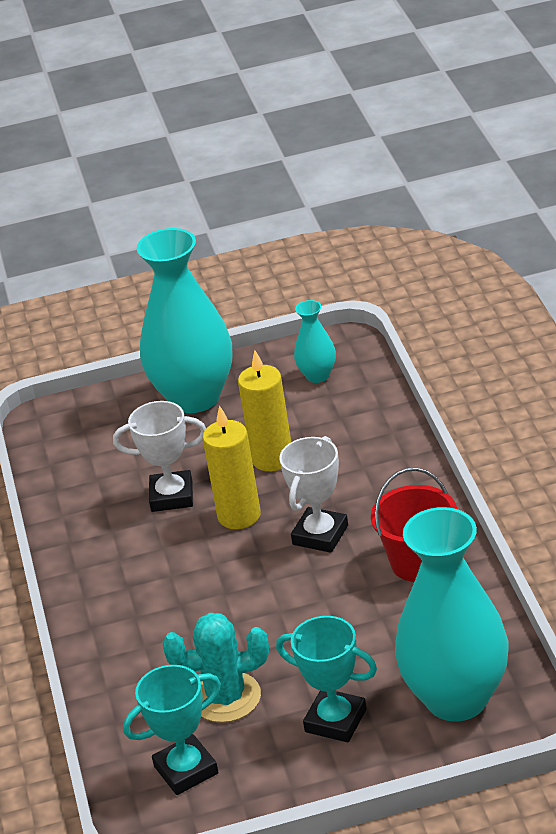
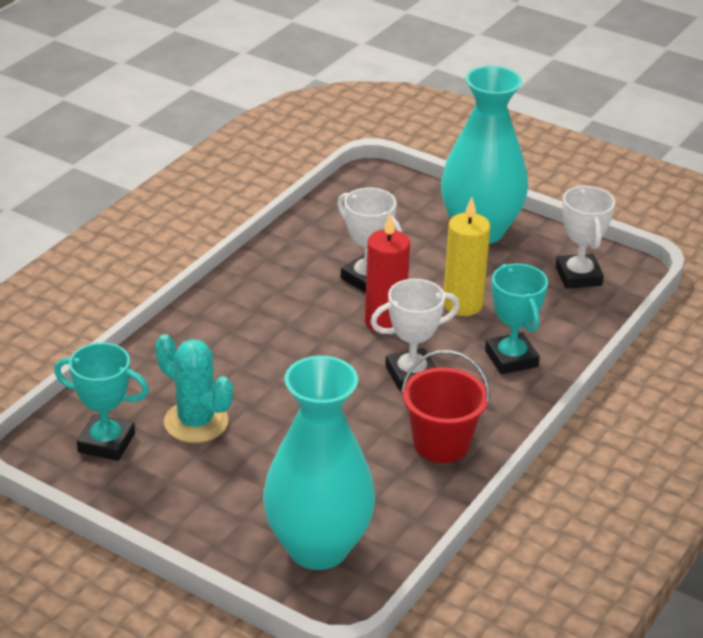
camera: 40 degrees right, 0 degrees up
(239, 516) = (385, 322): yellow candle -> red candle
(318, 375) = (578, 276): turquoise vase -> white trophy
(335, 720) = (229, 493): turquoise trophy -> turquoise trophy (511, 358)

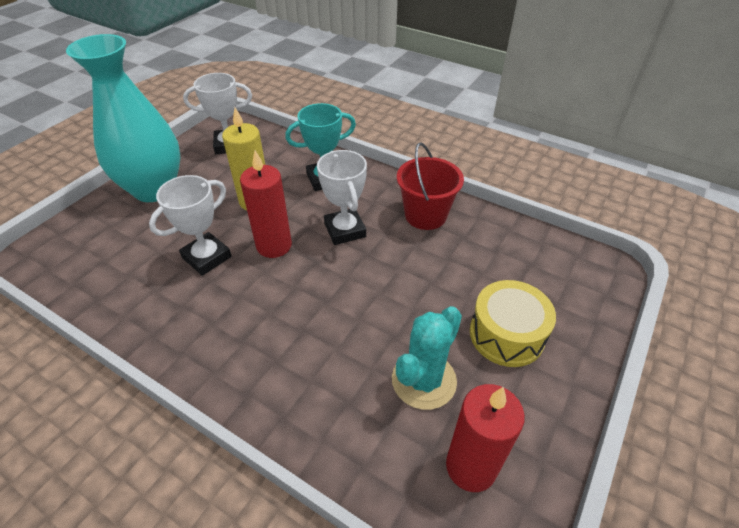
camera: 90 degrees left, 10 degrees up
(106, 443) = (471, 467): turquoise trophy -> red candle
(244, 488) = (506, 334): none -> yellow drum
(318, 548) = (560, 282): turquoise vase -> none

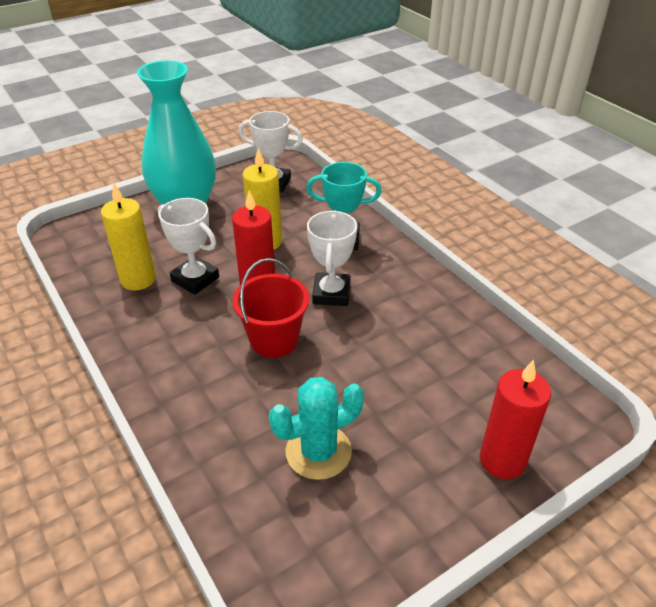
camera: 25 degrees right, 5 degrees down
(146, 276) = (138, 279): none -> yellow candle
(207, 257) = (195, 279): white trophy -> white trophy turned 60 degrees clockwise
(425, 215) = (421, 304): red bucket -> red bucket (274, 339)
(471, 467) = (312, 540): red candle -> red candle (502, 460)
(506, 334) = (427, 443): yellow drum -> none

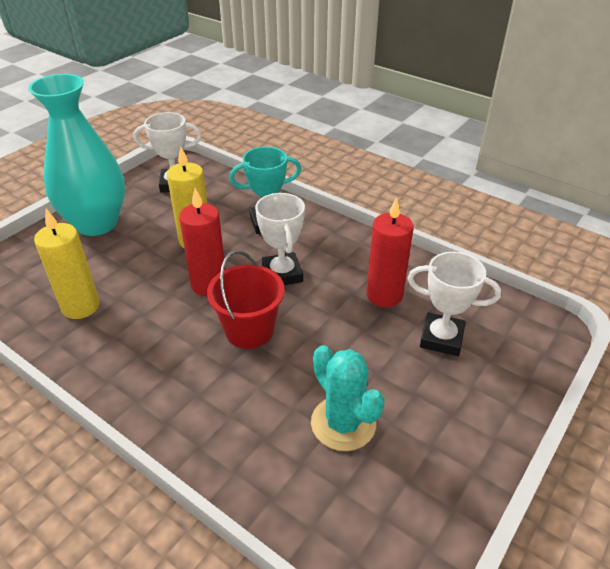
camera: 20 degrees left, 0 degrees up
(195, 279) = (141, 292): white trophy -> white trophy (441, 338)
(318, 452) = (343, 423): turquoise cactus -> turquoise cactus turned 75 degrees counterclockwise
(502, 460) = (502, 382): red candle -> red candle (384, 295)

